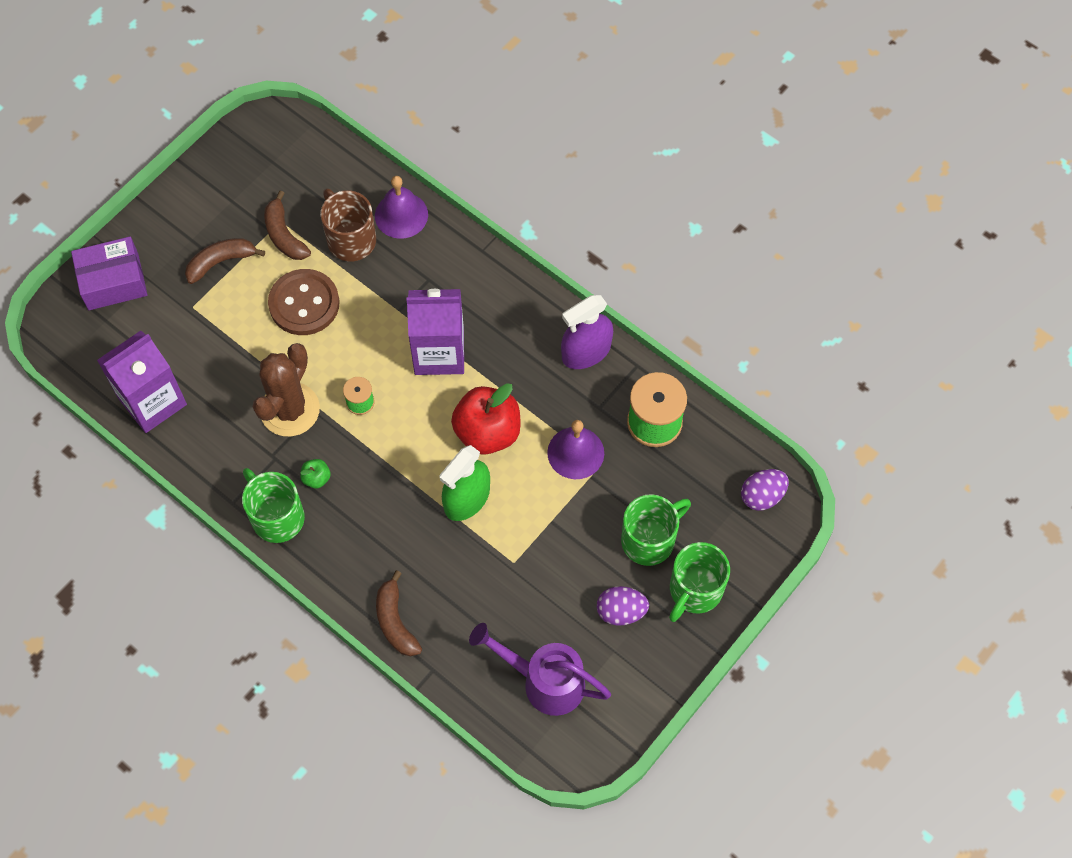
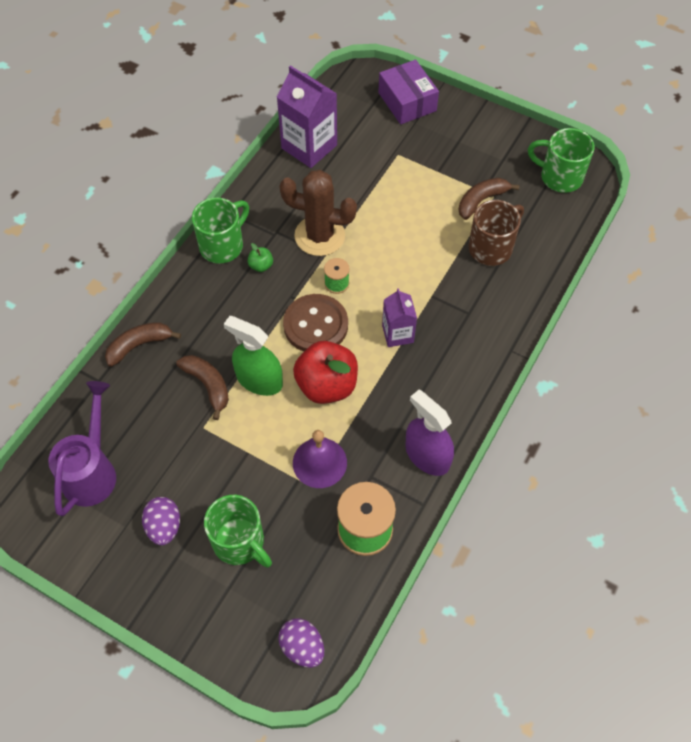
camera: 80 degrees right, 5 degrees down
(221, 262) = (443, 164): brown banana -> brown banana (208, 385)
(304, 304) = (420, 227): brown button -> brown button (315, 325)
(401, 215) = (527, 280): purple bell -> none
(439, 352) = (397, 334): purple carton -> purple carton, size x0.59
(694, 591) = (191, 592): green mug -> green mug (559, 177)

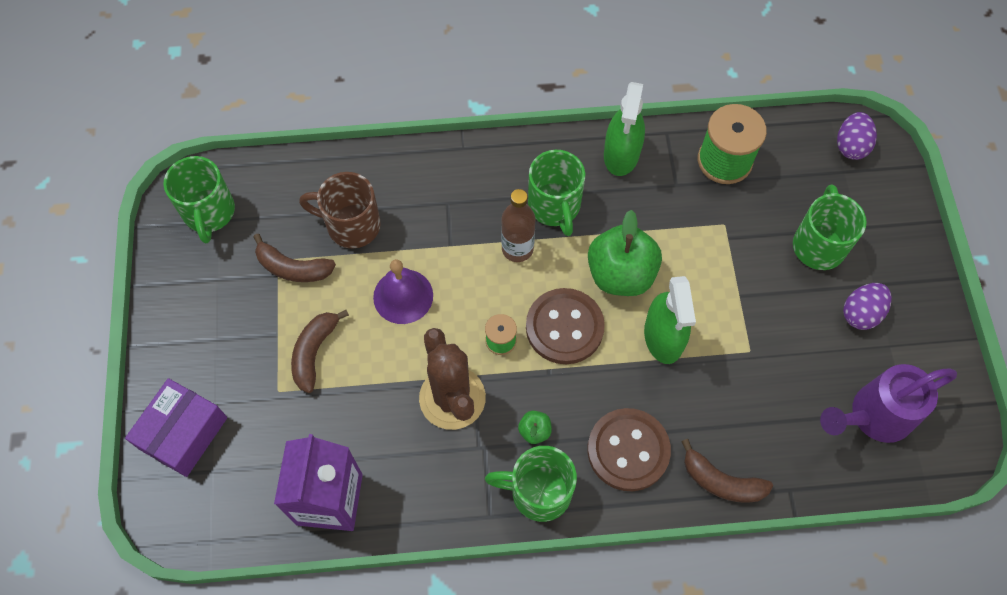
camera: 125 degrees left, 5 degrees up
(204, 307) = (628, 450): none -> brown button
(208, 385) = (707, 379): brown banana -> brown banana (314, 352)
(319, 462) = (698, 231): purple bell -> purple bell (403, 296)
(326, 385) = (620, 274): red apple -> green apple
(397, 334) = (517, 249): purple carton -> brown bottle
(414, 378) = (555, 207): none -> green mug
(427, 455) = (621, 154): purple spray bottle -> green spray bottle

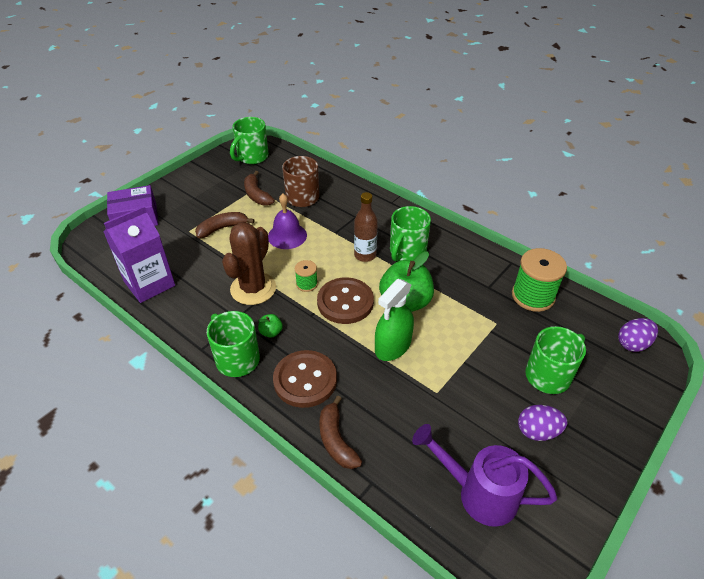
camera: 45 degrees right, 20 degrees down
(621, 154) = (472, 255): green spray bottle -> none

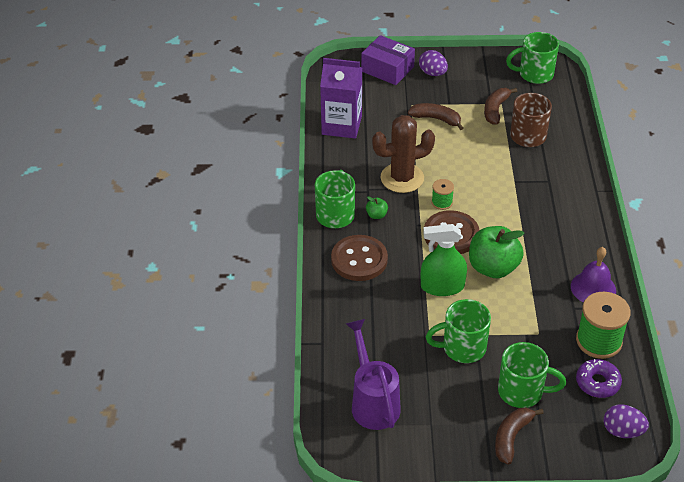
camera: 50 degrees right, 0 degrees up
(287, 236) = (475, 158): purple bell -> purple bell (593, 288)
(336, 440) = (332, 306): brown banana -> brown banana (511, 437)
(365, 255) = (512, 214): brown bottle -> none
(407, 252) = (548, 236): green mug -> green mug (462, 348)
(537, 431) = (459, 409): purple egg -> purple egg (432, 73)
(574, 324) = (597, 382): none -> purple donut

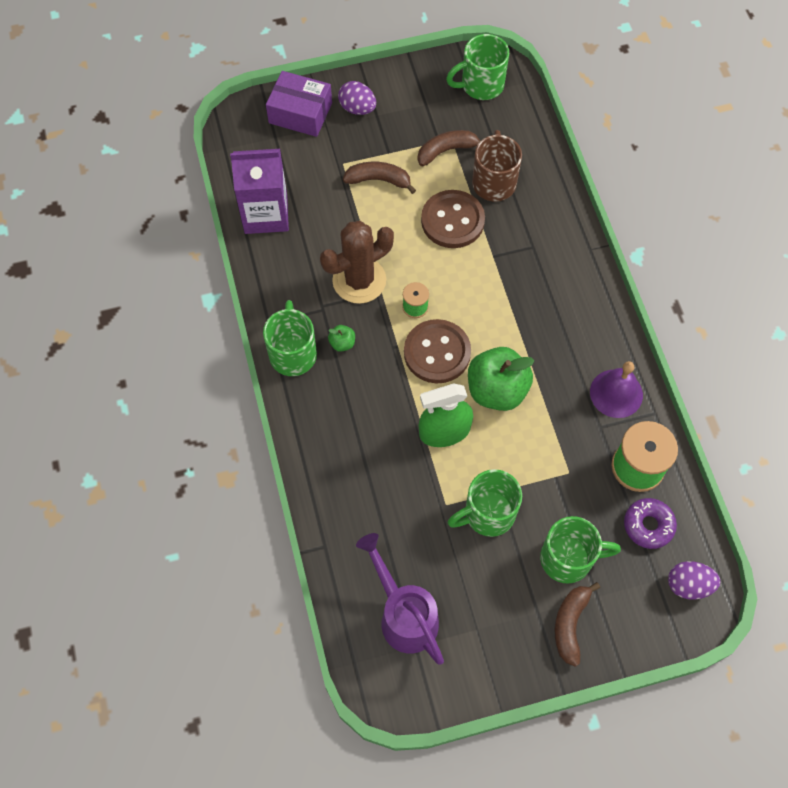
camera: 15 degrees left, 20 degrees up
(359, 260) = (338, 415): brown button -> brown button (452, 221)
(495, 110) = (446, 150): brown banana -> brown banana turned 60 degrees clockwise

